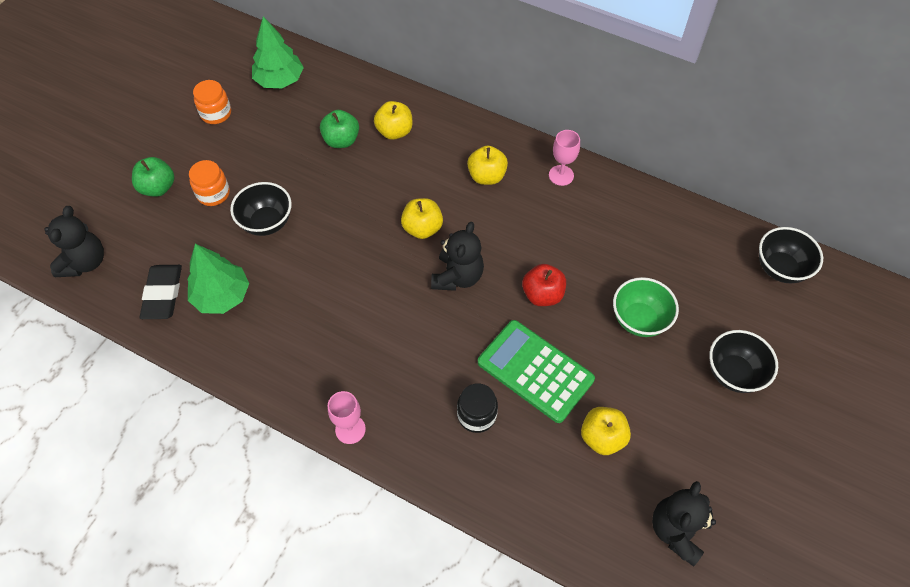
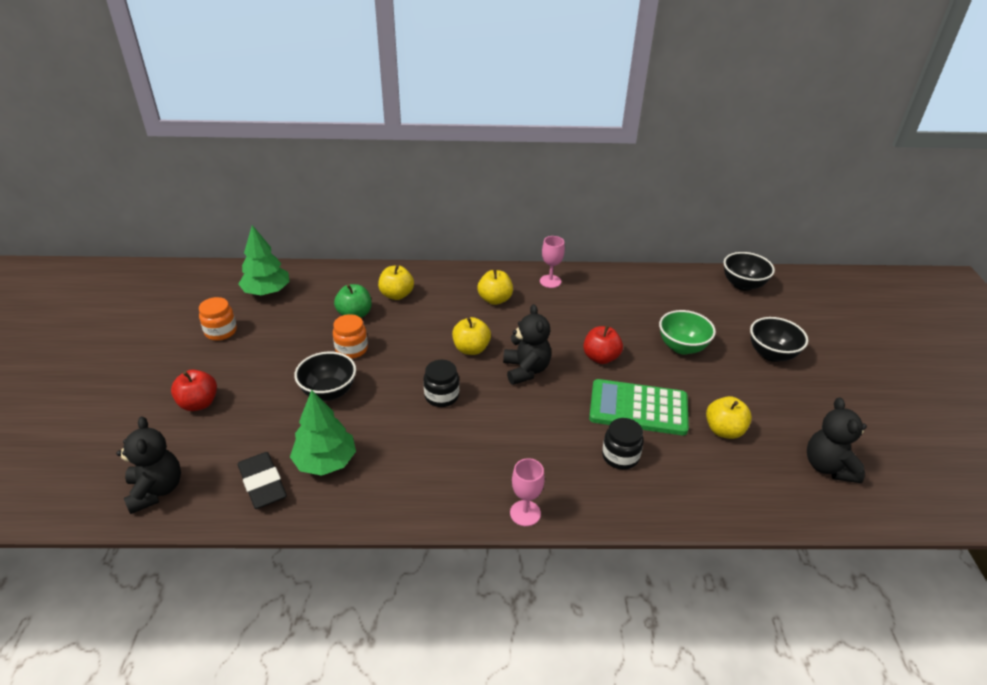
camera: 30 degrees left, 20 degrees down
(158, 188) = (199, 403): green apple -> red apple
(213, 194) = (260, 389): orange jar -> orange jar (351, 349)
(360, 271) = (441, 396): none -> black jar

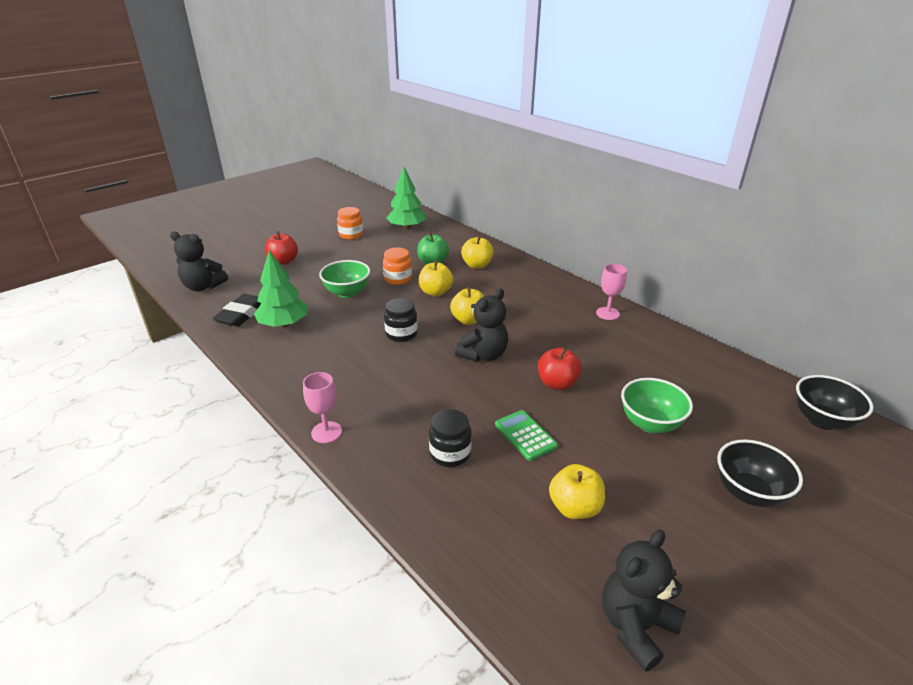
camera: 50 degrees right, 5 degrees down
(156, 490) = (203, 286): black teddy bear -> black teddy bear turned 75 degrees clockwise
(329, 392) = (347, 292): black bowl -> green bowl
(495, 299) = (540, 302): yellow apple -> yellow apple (435, 292)
(638, 408) = (525, 435): green calculator -> green calculator, size x0.55

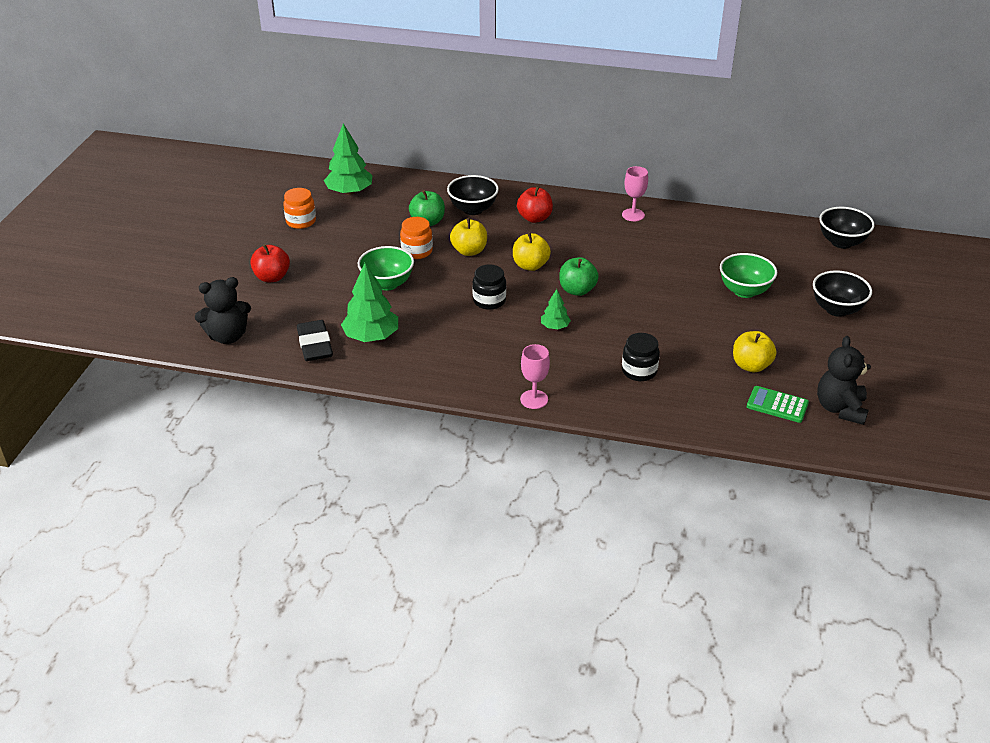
camera: 35 degrees left, 5 degrees up
(426, 377) = (555, 326): none -> green tree
(477, 265) = (473, 209): yellow apple -> black bowl
(483, 355) = (577, 290): black teddy bear -> green apple
(525, 435) = (674, 336): green calculator -> green calculator (777, 405)
(557, 383) = (656, 289): red apple -> red apple (534, 218)

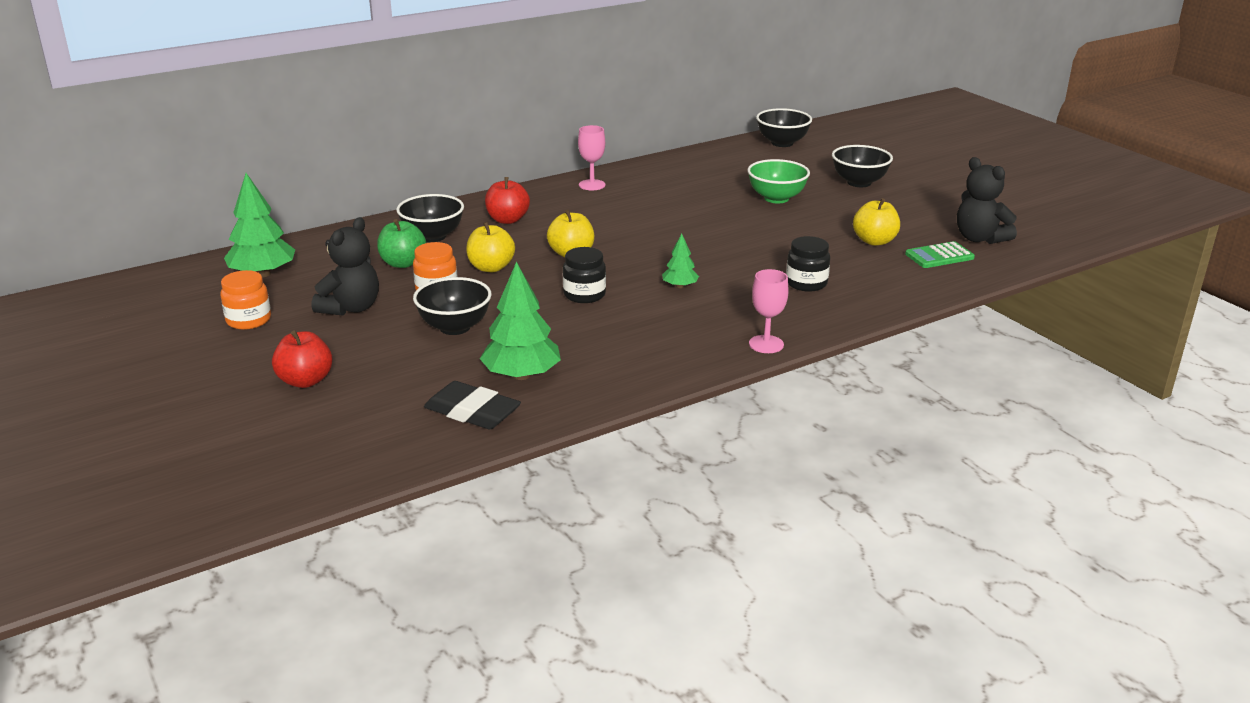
camera: 45 degrees left, 10 degrees down
(228, 336) = (351, 457): black teddy bear -> black teddy bear (351, 308)
(387, 284) = (454, 327): green bowl -> black bowl
(577, 290) = (647, 253): green apple -> none

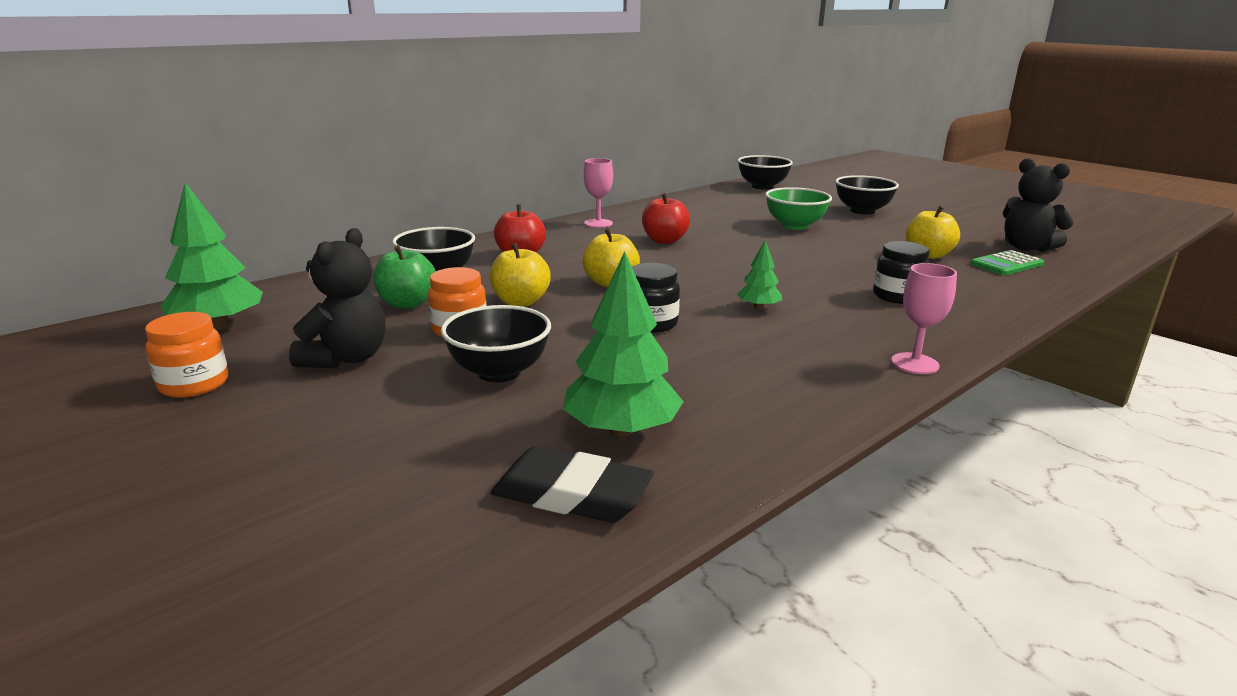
camera: 10 degrees left, 5 degrees down
(305, 381) = (285, 467): red apple -> red apple (664, 241)

